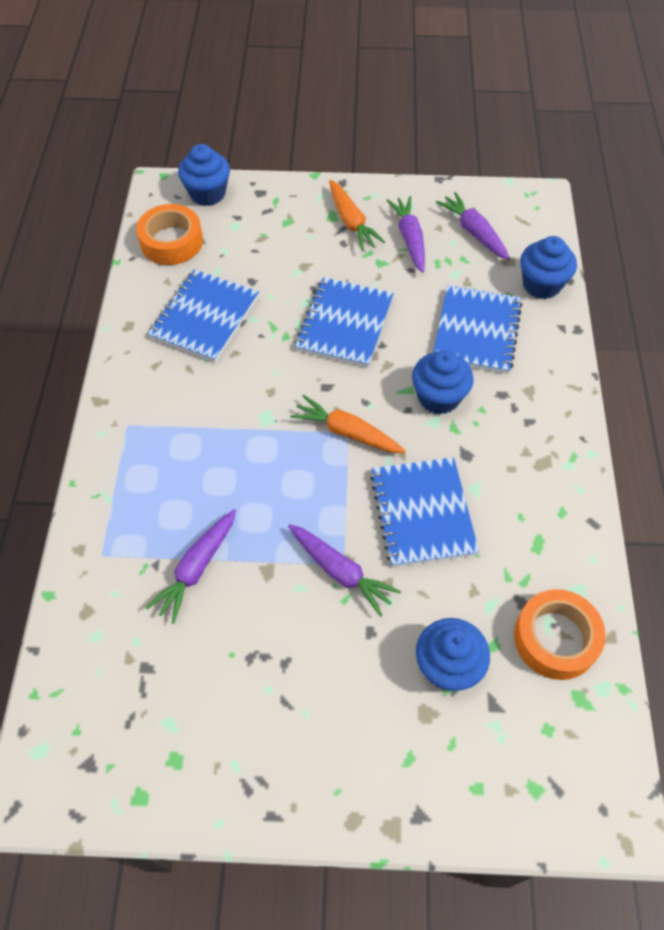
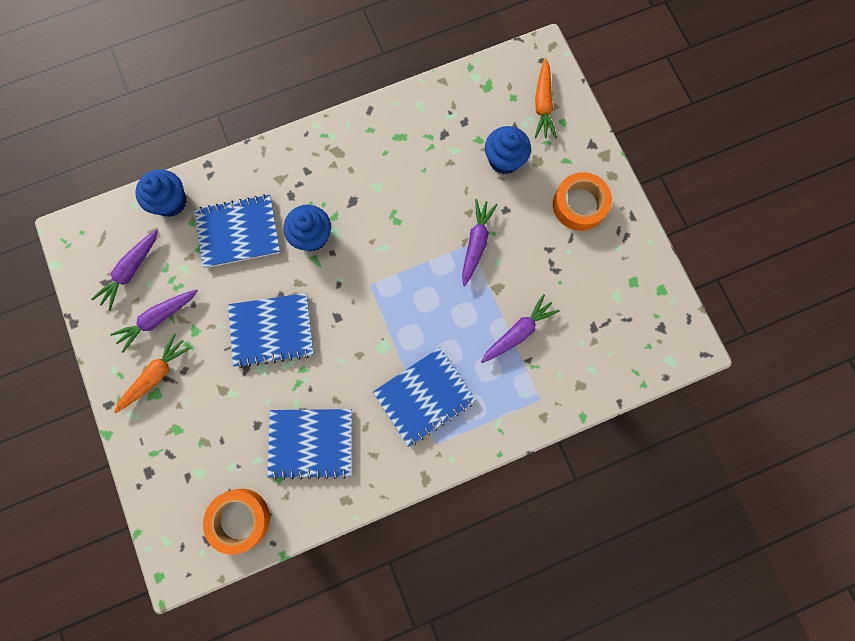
camera: 115 degrees left, 20 degrees up
(197, 568) = (518, 332): purple carrot -> purple carrot turned 45 degrees counterclockwise
(207, 193) = (168, 520): blue cupcake -> none
(347, 432) = (370, 285): orange carrot -> orange carrot (543, 104)
(422, 513) = (411, 211): blue notebook -> blue notebook (424, 396)
(555, 638) = (458, 109): orange tape -> orange tape (579, 205)

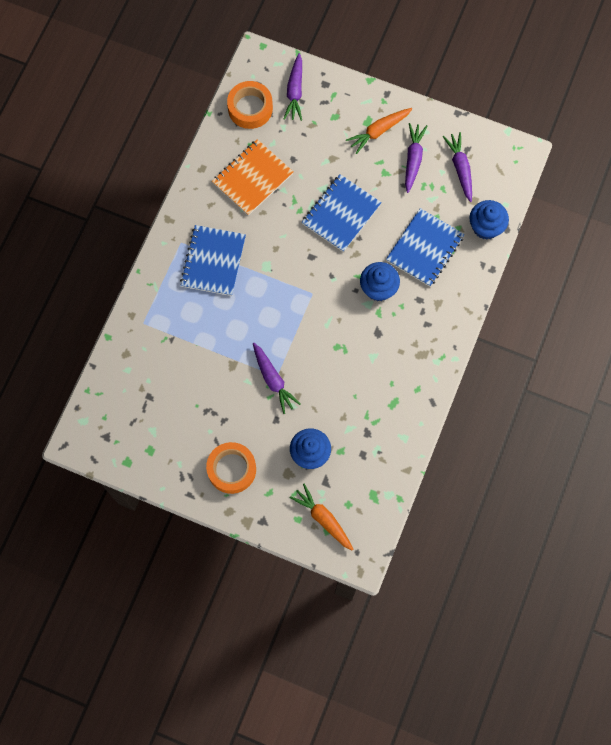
camera: 135 degrees right, 5 degrees down
(156, 375) = (379, 131): orange carrot -> orange carrot turned 60 degrees clockwise
(311, 443) = (252, 178): blue notebook -> orange notebook
(518, 332) = (193, 350): purple carrot -> purple carrot (295, 91)

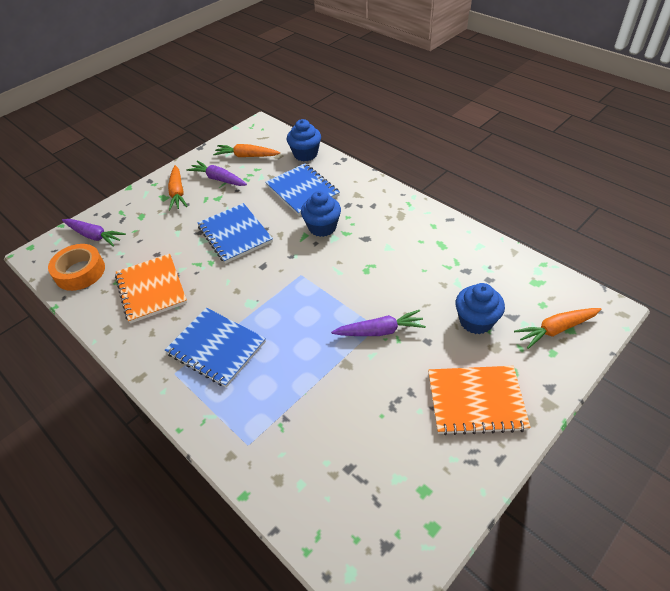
camera: 65 degrees left, 25 degrees down
(231, 469) = (476, 401): orange tape -> orange notebook
(460, 168) = (247, 156): purple carrot -> orange carrot

